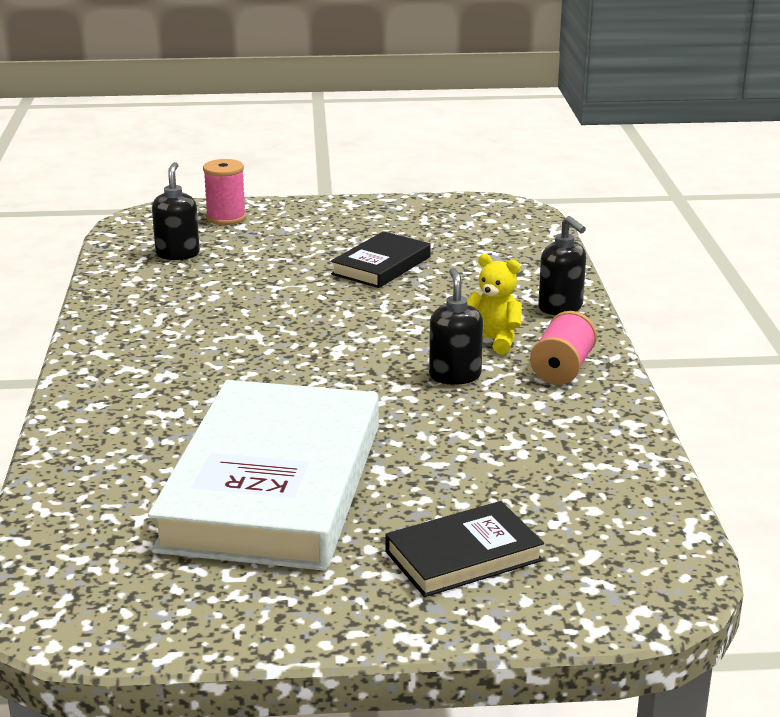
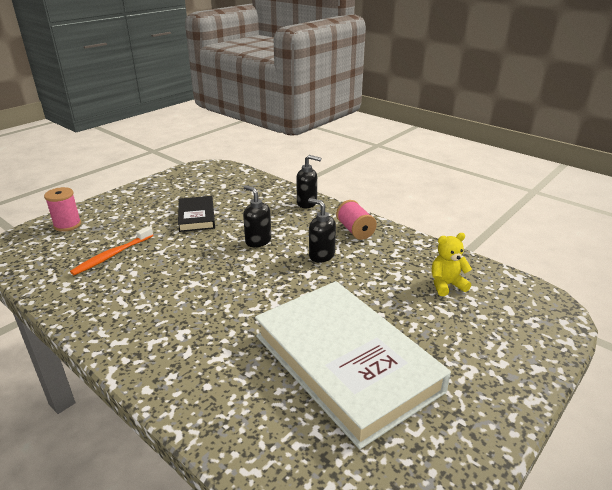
camera: 45 degrees left, 5 degrees up
(178, 254) = (70, 257): black soap dispenser -> black soap dispenser (258, 241)
(220, 269) = (112, 255): none -> orange toothbrush
(463, 556) = (476, 342): black book -> none
(492, 340) = (307, 231): yellow teddy bear -> yellow teddy bear (446, 285)

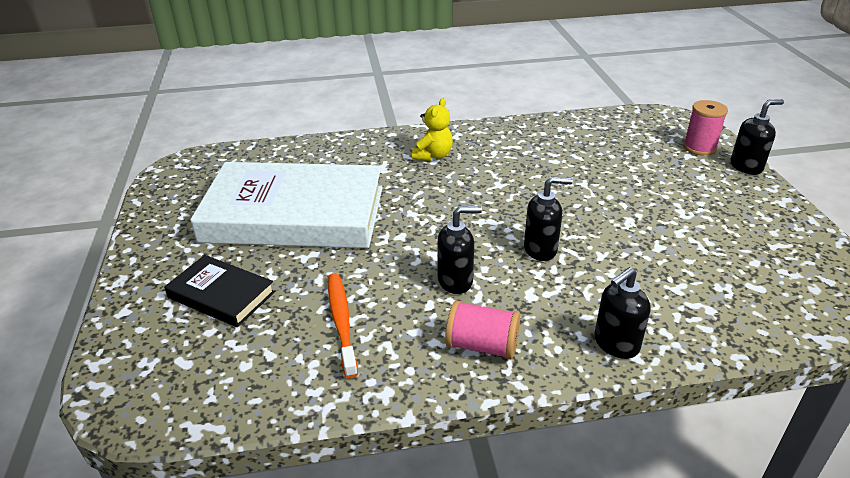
camera: 130 degrees right, 5 degrees up
(88, 206) = (746, 167): none -> black soap dispenser
(112, 255) = (601, 157): orange toothbrush -> orange toothbrush (341, 322)
(196, 217) = (652, 228): black book -> black book (221, 295)
(446, 285) = (280, 344): yellow teddy bear -> yellow teddy bear (433, 156)

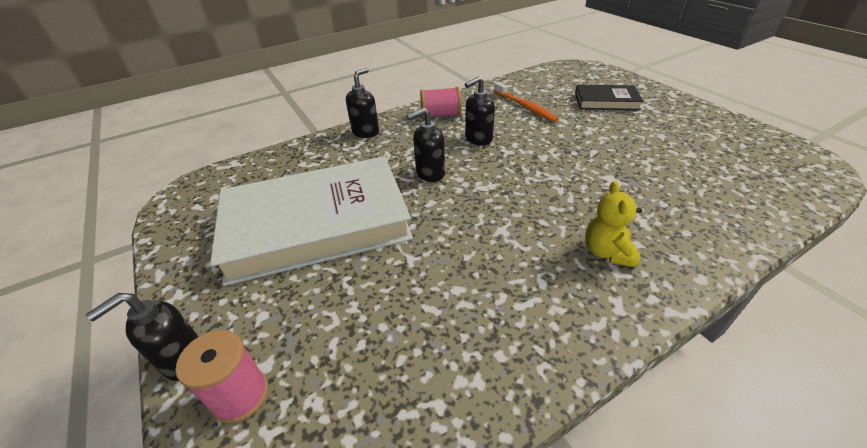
camera: 160 degrees right, 5 degrees up
(294, 214) = (644, 151): white book -> white book (317, 224)

